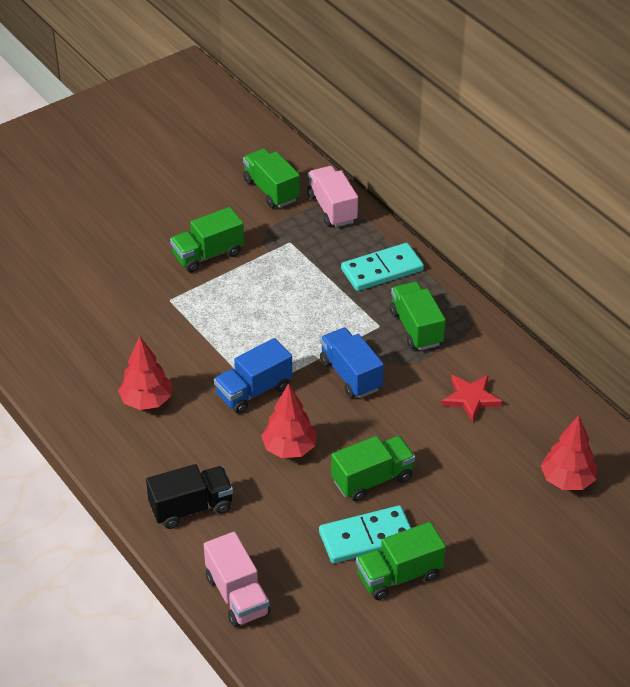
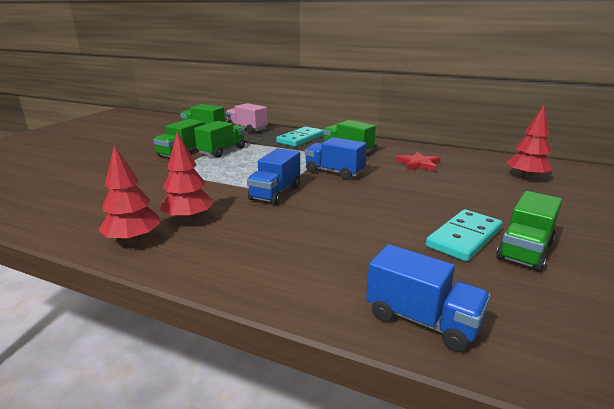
camera: 30 degrees left, 20 degrees down
(191, 508) = (295, 269): black truck -> none
(237, 595) = (422, 320): pink truck -> blue truck
(289, 449) = (337, 211): red tree -> red tree (133, 240)
(372, 479) = (418, 208): green truck -> green truck (222, 151)

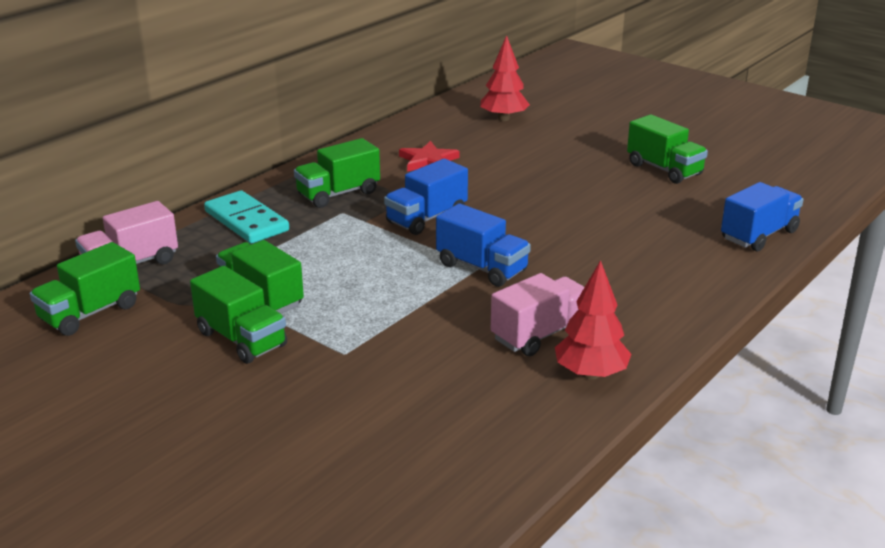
camera: 75 degrees left, 5 degrees up
(189, 218) = (540, 334): red tree -> pink truck
(464, 238) = (635, 187): turquoise domino -> none

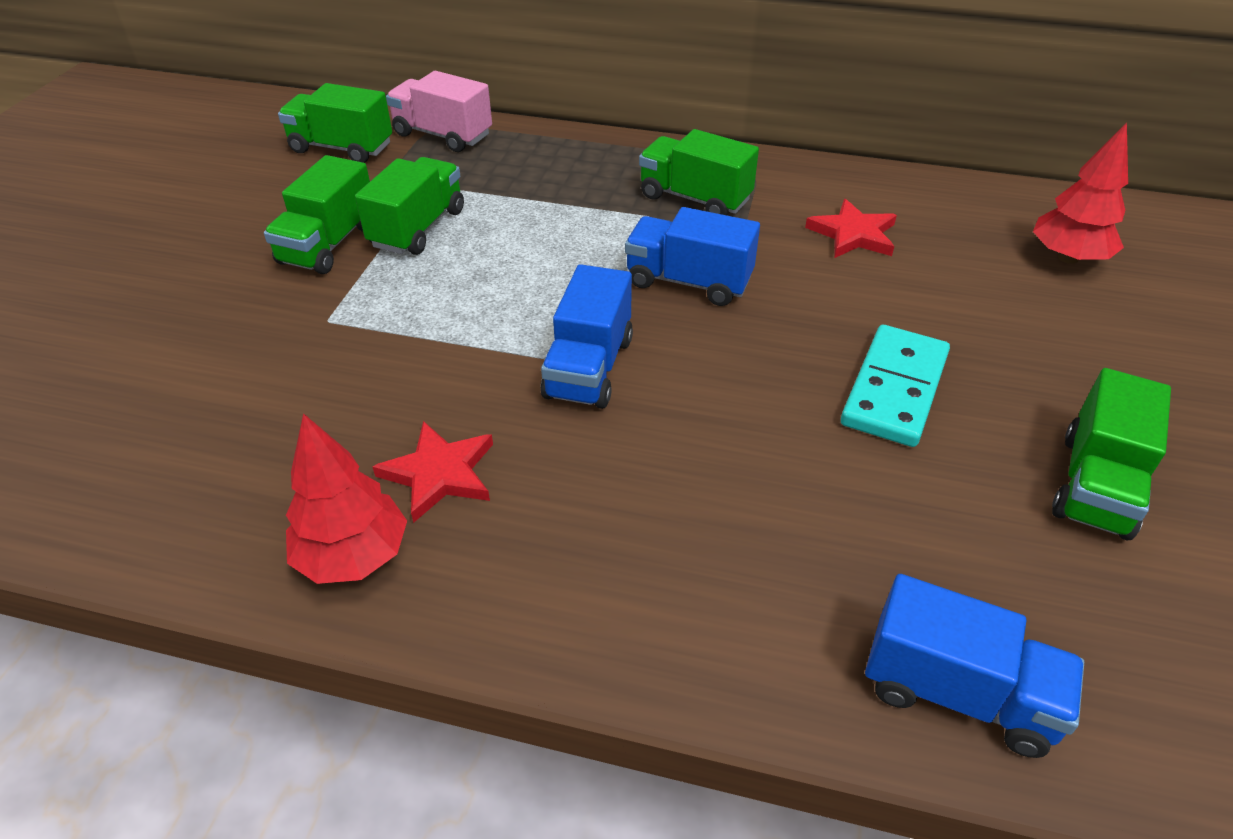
camera: 65 degrees right, 15 degrees up
(246, 221) = (578, 164): turquoise domino -> turquoise domino (894, 389)
(540, 334) = (439, 474): pink truck -> red star

